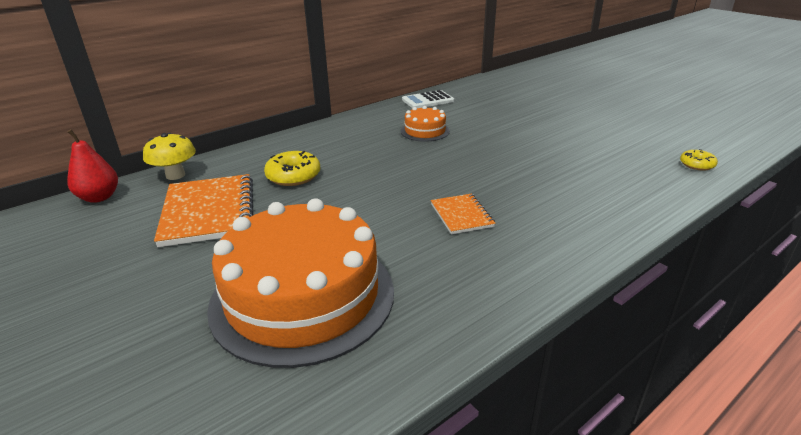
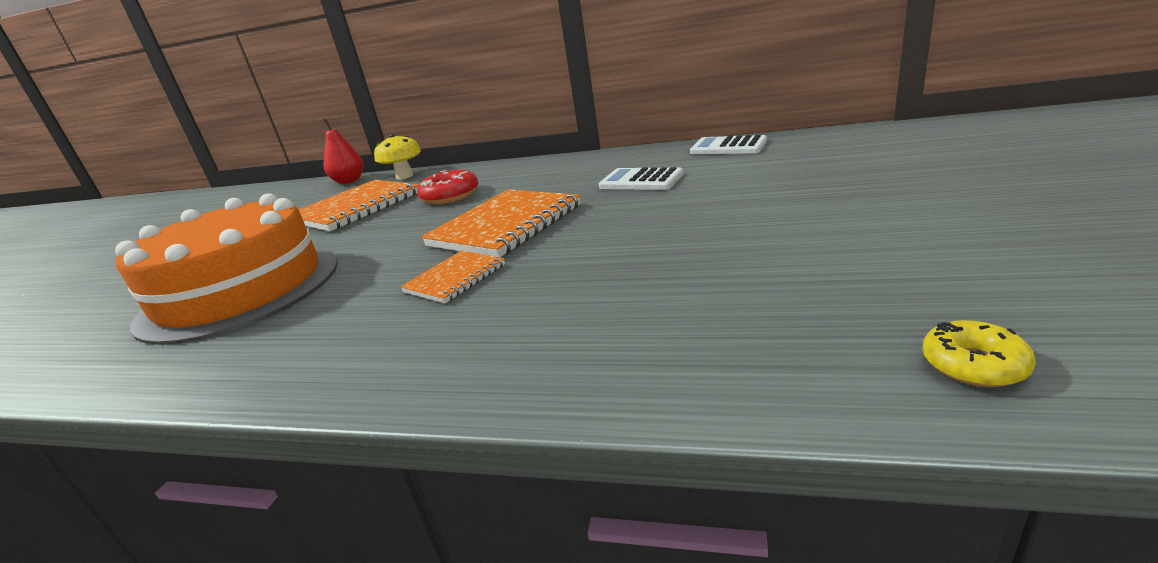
camera: 55 degrees right, 5 degrees down
(293, 176) = (450, 196): yellow donut -> red donut
(407, 179) = (506, 225): none -> orange notebook
(425, 131) = (641, 181): orange cake -> white calculator

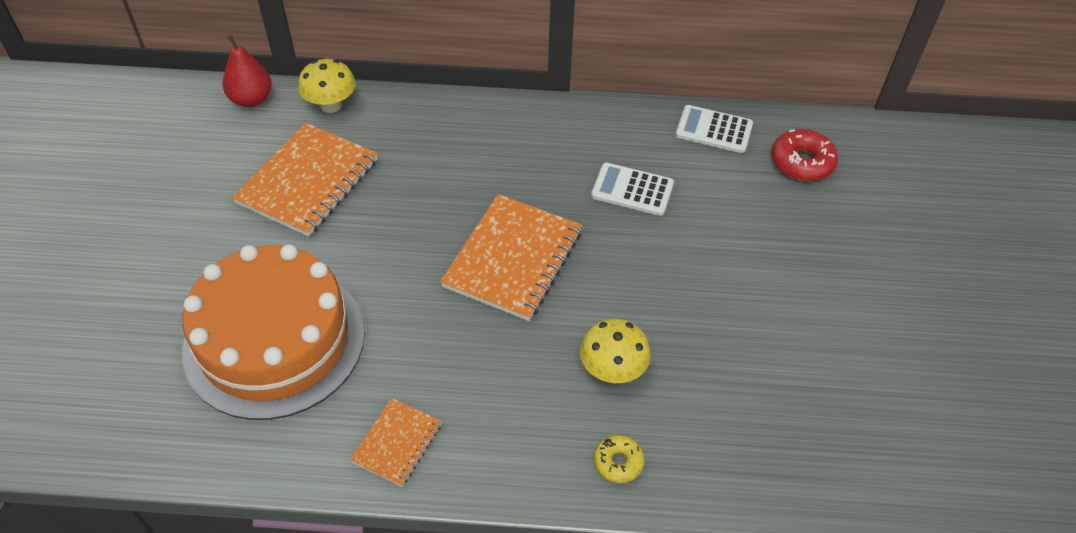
camera: 15 degrees left, 25 degrees up
(450, 196) = (421, 178): red donut -> red donut (802, 162)
(455, 278) = (497, 348): orange notebook -> orange notebook (397, 443)
(580, 284) = (612, 370): none -> yellow mushroom
(973, 365) = (863, 479): yellow donut -> yellow donut (618, 462)

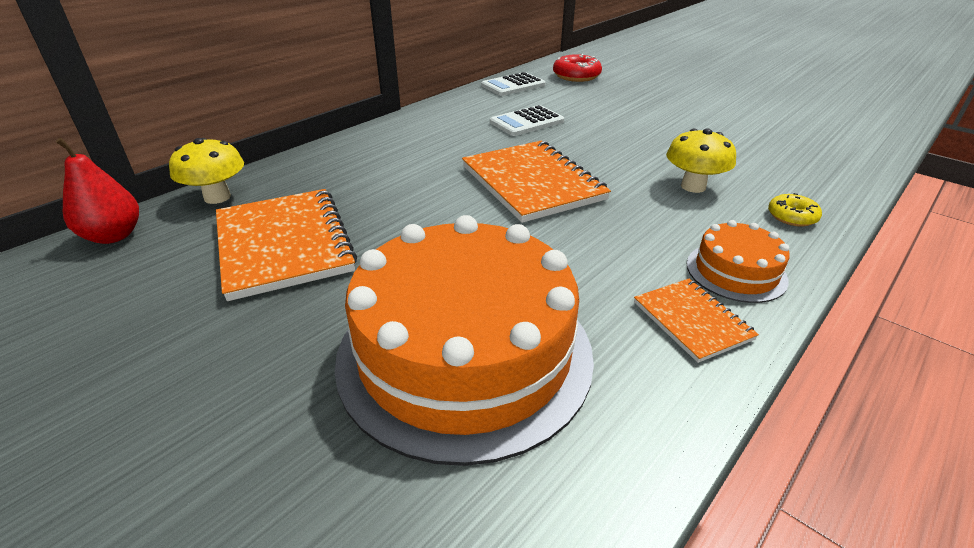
camera: 50 degrees left, 15 degrees down
(485, 449) = (736, 272): none -> orange cake

